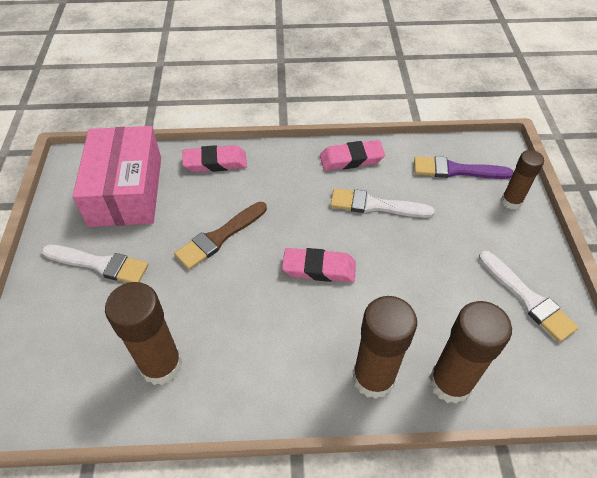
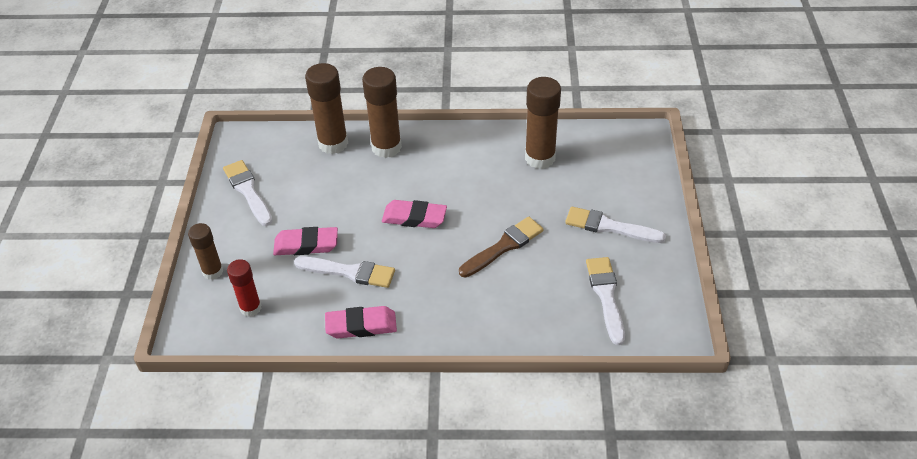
camera: 175 degrees left, 5 degrees down
(126, 191) = (606, 296): pink box -> white brush
(215, 162) = (514, 327): pink eraser -> pink eraser (306, 245)
(456, 170) = (250, 308): purple brush -> red glue stick

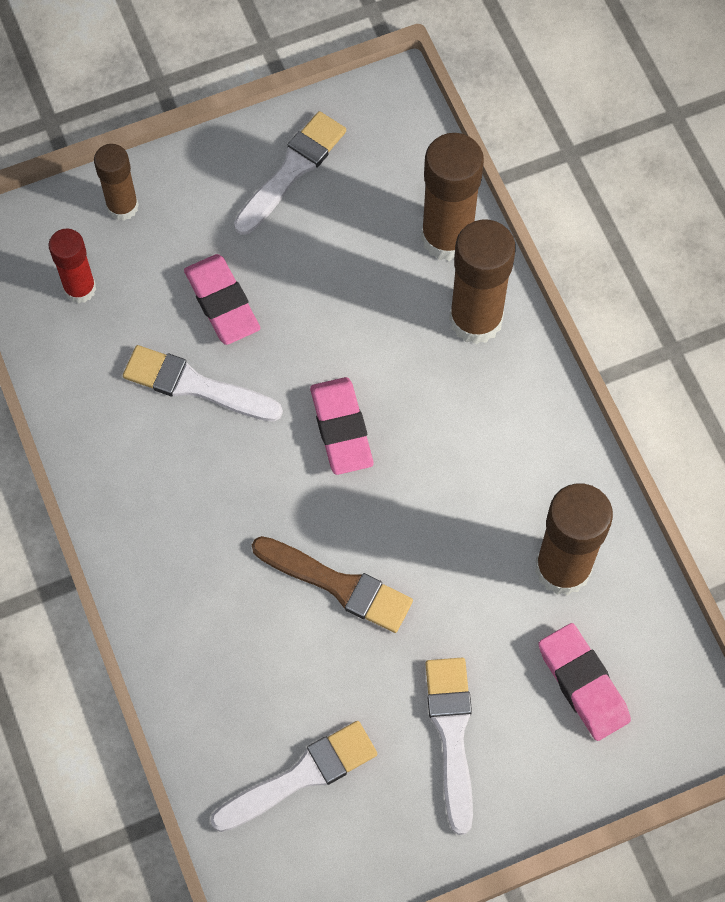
camera: 65 degrees right, 20 degrees up
(349, 272) = (196, 386): white brush -> white brush turned 120 degrees clockwise
(361, 325) = (106, 447): pink eraser -> pink eraser (583, 684)

